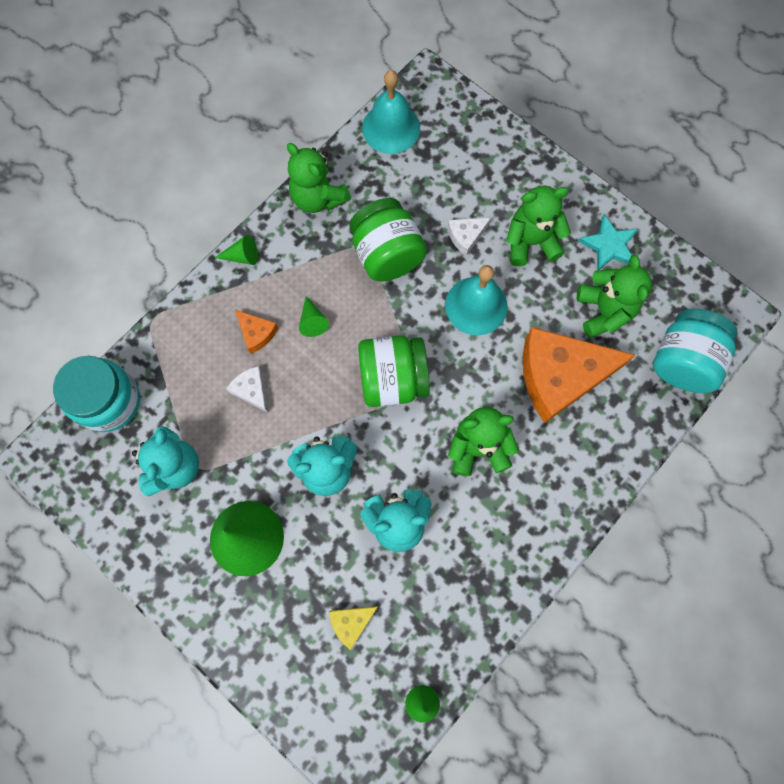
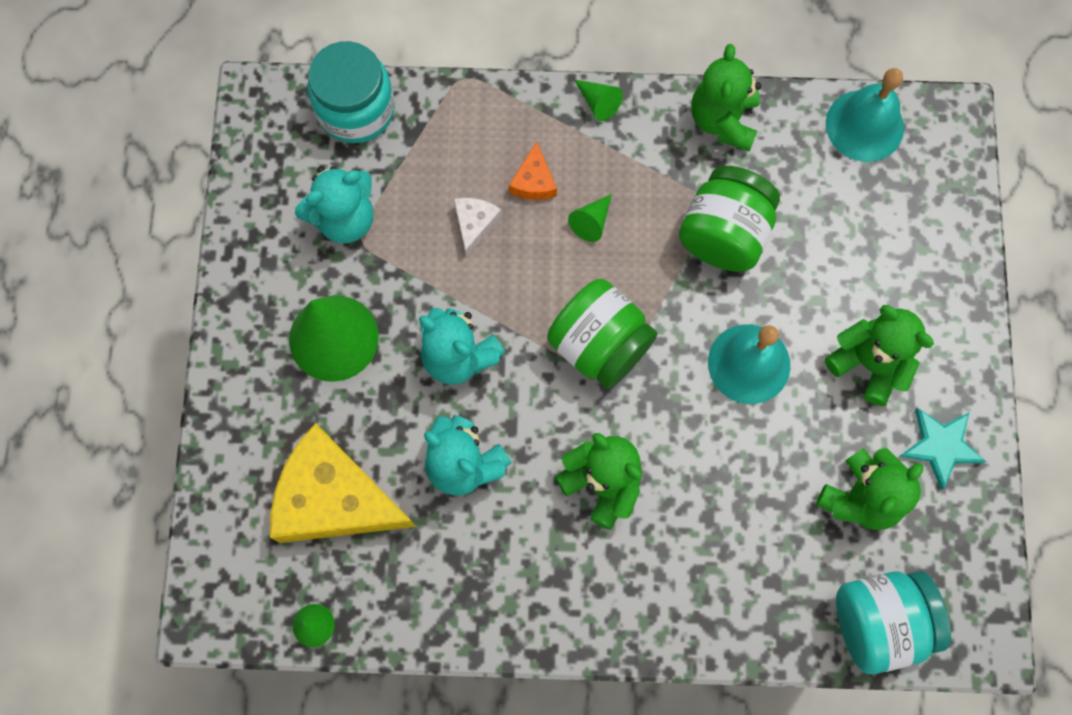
camera: 50 degrees right, 0 degrees up
(351, 622) = (334, 498): yellow cheese -> yellow cheese, size x2.31
(466, 236) = (814, 294): white cheese -> none
(560, 376) = (749, 506): orange cheese -> none

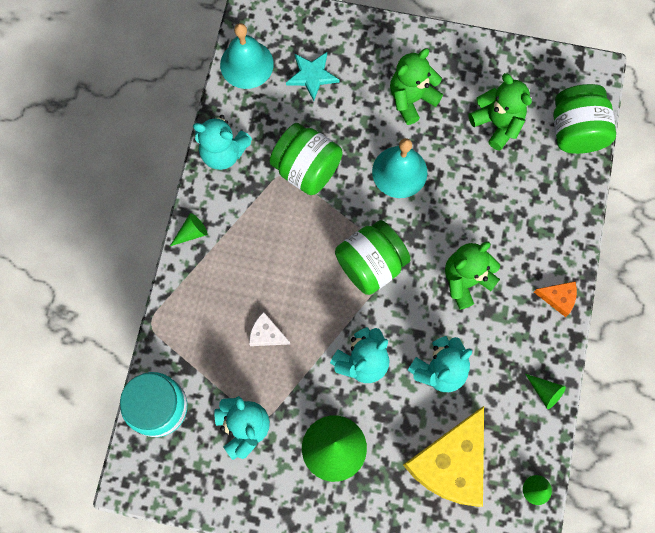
camera: 80 degrees left, 0 degrees up
(534, 181) = (242, 287): orange cheese -> orange cheese (558, 298)
(591, 222) = (281, 254): green cone -> green cone (545, 392)
(723, 120) = (223, 152): green teddy bear -> turquoise teddy bear
(878, 622) = (576, 131): turquoise jar -> green jar
(940, 446) = (471, 70): turquoise star -> turquoise star (312, 76)

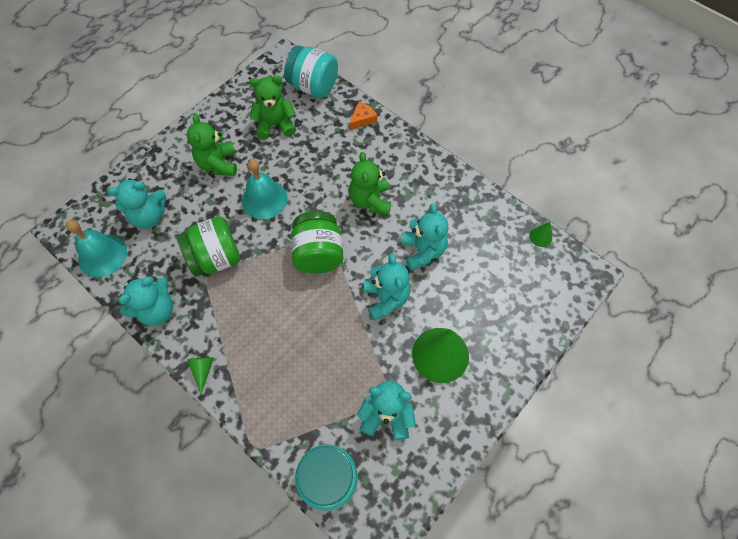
camera: 60 degrees left, 10 degrees down
(266, 334) = (323, 356): white cheese -> none
(312, 76) = (149, 216): turquoise star -> turquoise teddy bear
(451, 463) = (494, 280): yellow cheese -> none
(545, 392) = (476, 196): green cone -> none
(558, 298) = (417, 155): orange cheese -> orange cheese (362, 119)
(576, 131) = (313, 87): green jar -> turquoise jar

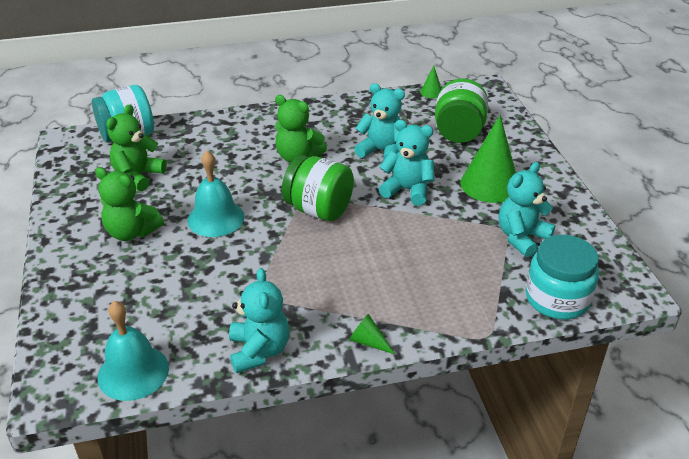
camera: 55 degrees left, 25 degrees down
(149, 216) = (129, 311): turquoise teddy bear -> none
(216, 258) = (245, 279): green jar -> green jar (458, 132)
(362, 119) = (205, 125): orange cheese -> none

